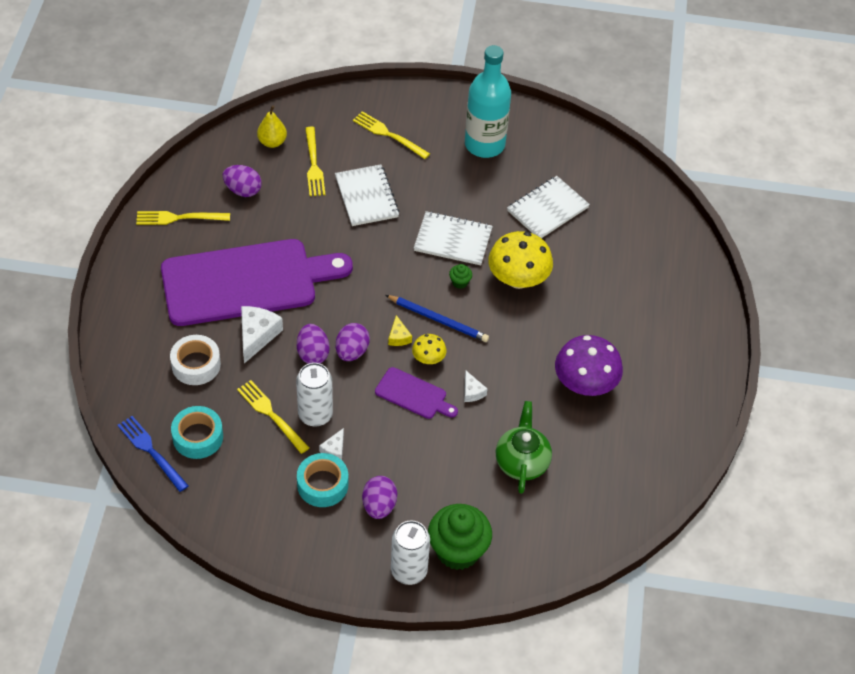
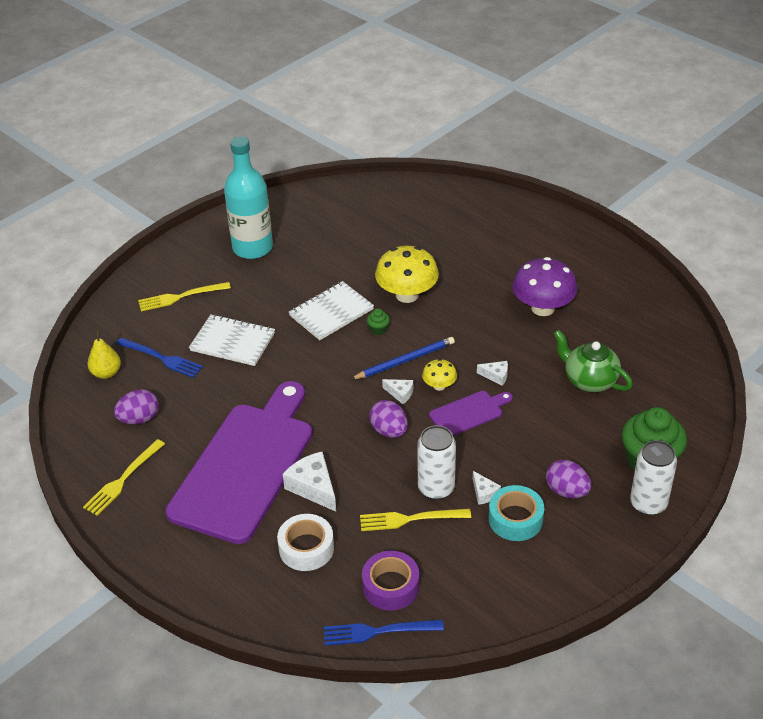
camera: 50 degrees left, 10 degrees down
(198, 437) = (390, 586): turquoise tape -> purple tape
(313, 354) = (368, 458): purple egg -> none
(314, 165) = (162, 358): yellow fork -> blue fork
(398, 337) = (400, 393): yellow cheese -> white cheese
(547, 209) = (354, 246): white notebook -> none

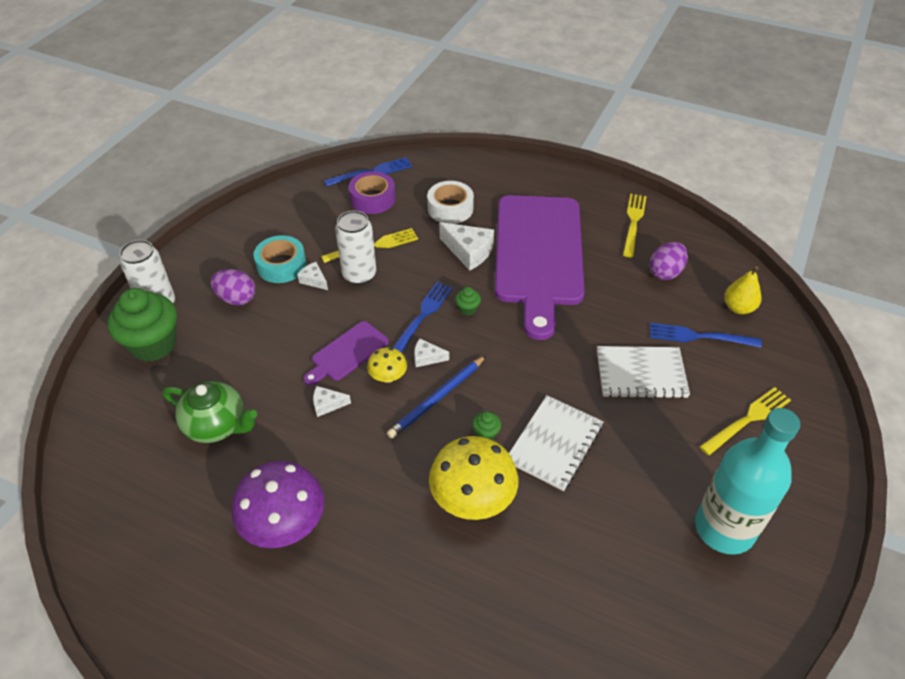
camera: 160 degrees right, 5 degrees up
(345, 427) = (467, 309): none -> green cupcake
(389, 431) = (422, 316): purple egg -> blue fork

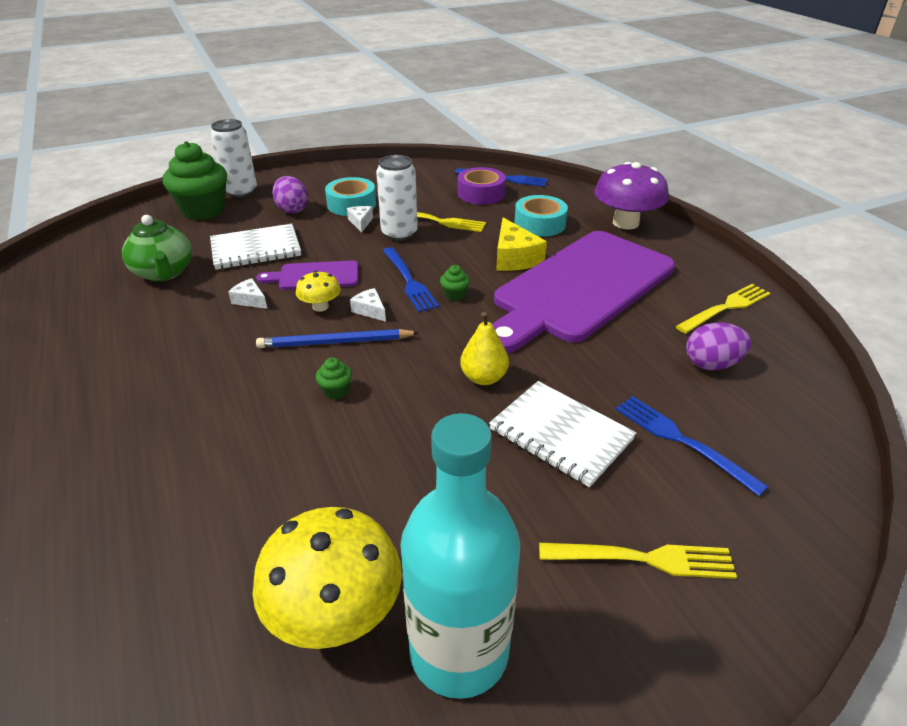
camera: 40 degrees right, 10 degrees down
(284, 524) = (102, 357): purple mushroom -> purple mushroom (625, 223)
(422, 316) = (409, 281): blue fork -> blue fork turned 90 degrees clockwise
(450, 208) = (539, 224): white tape -> turquoise tape
(469, 252) = (514, 258): white cheese -> yellow cheese
(472, 498) = (251, 432): yellow mushroom -> yellow mushroom (335, 612)
(554, 444) = (385, 438): white notebook -> white notebook (256, 249)
(738, 308) = (774, 442): yellow pear -> yellow pear (483, 378)

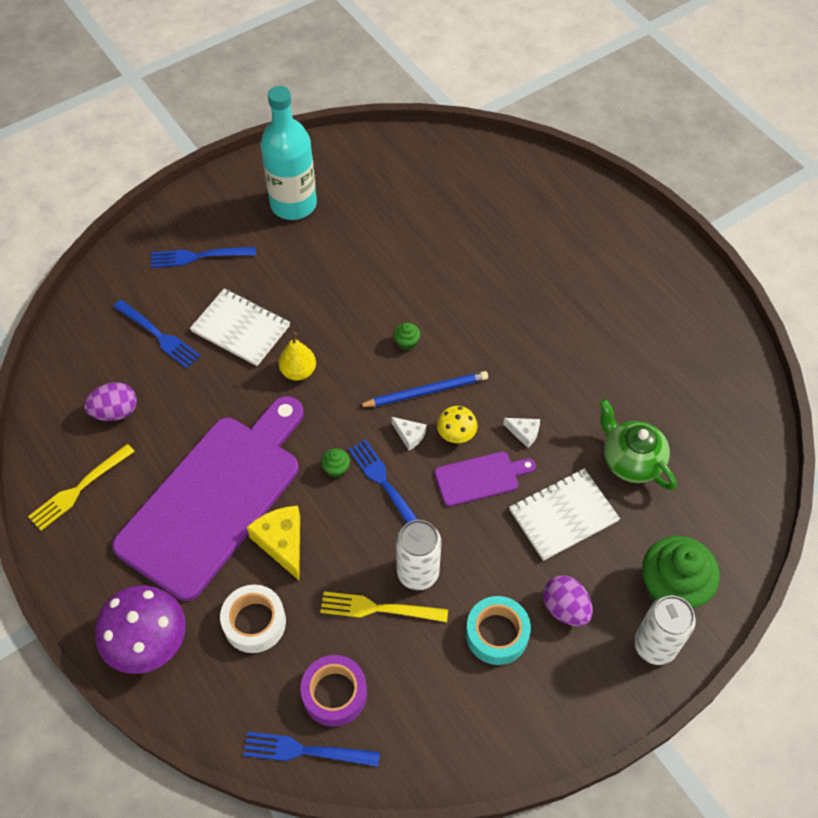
camera: 170 degrees right, 20 degrees up
(335, 612) = (357, 211): yellow mushroom -> none
(360, 222) = (470, 591): white cheese -> none
(539, 224) = (254, 622): turquoise tape -> white tape
(644, 559) = (198, 257): yellow fork -> blue fork

